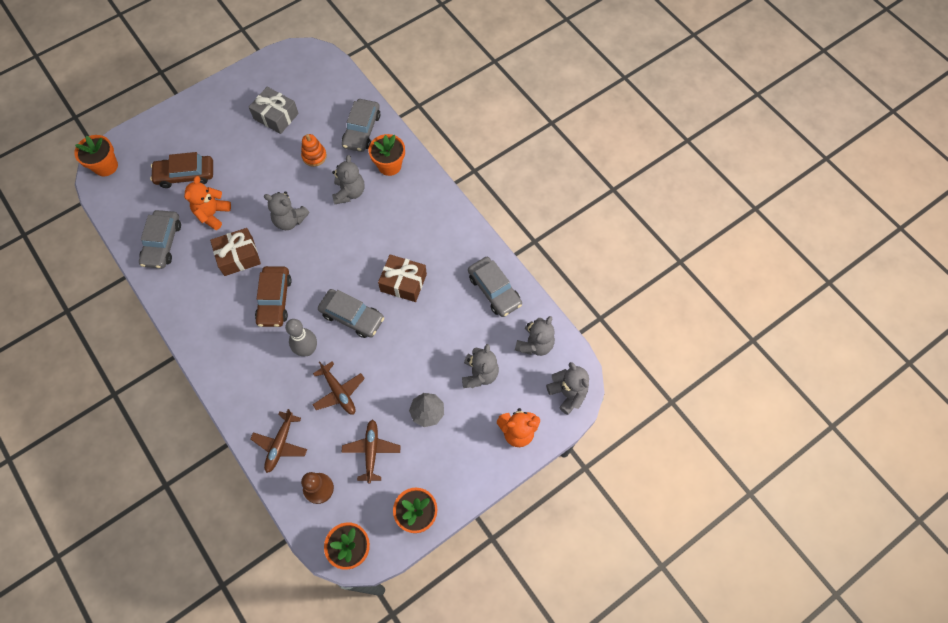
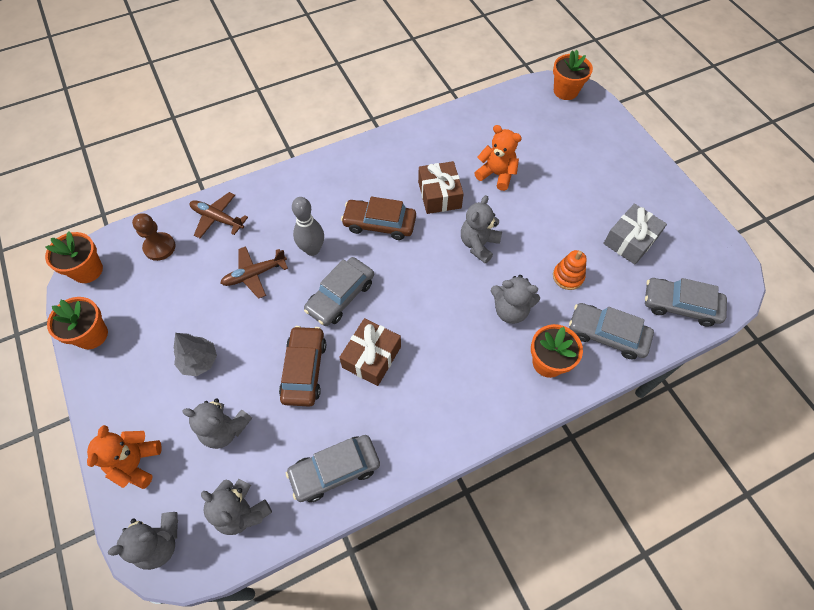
camera: 100 degrees right, 5 degrees down
(162, 243) = (467, 133): grey car -> grey car (680, 305)
(185, 175) = (550, 153): brown car -> brown car (304, 370)
(371, 451) = (177, 299): brown plane -> none

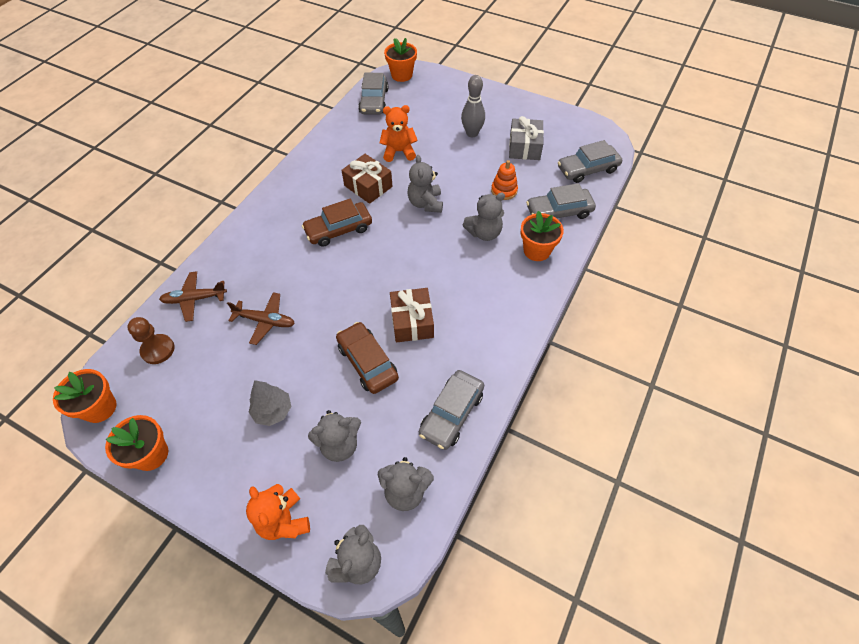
camera: 35 degrees left, 5 degrees down
(254, 274) = (265, 321): brown plane -> brown plane turned 105 degrees counterclockwise
(312, 249) = (299, 276): grey bowling pin -> grey bowling pin (472, 133)
(340, 296) = (351, 295): grey car -> grey car (374, 101)

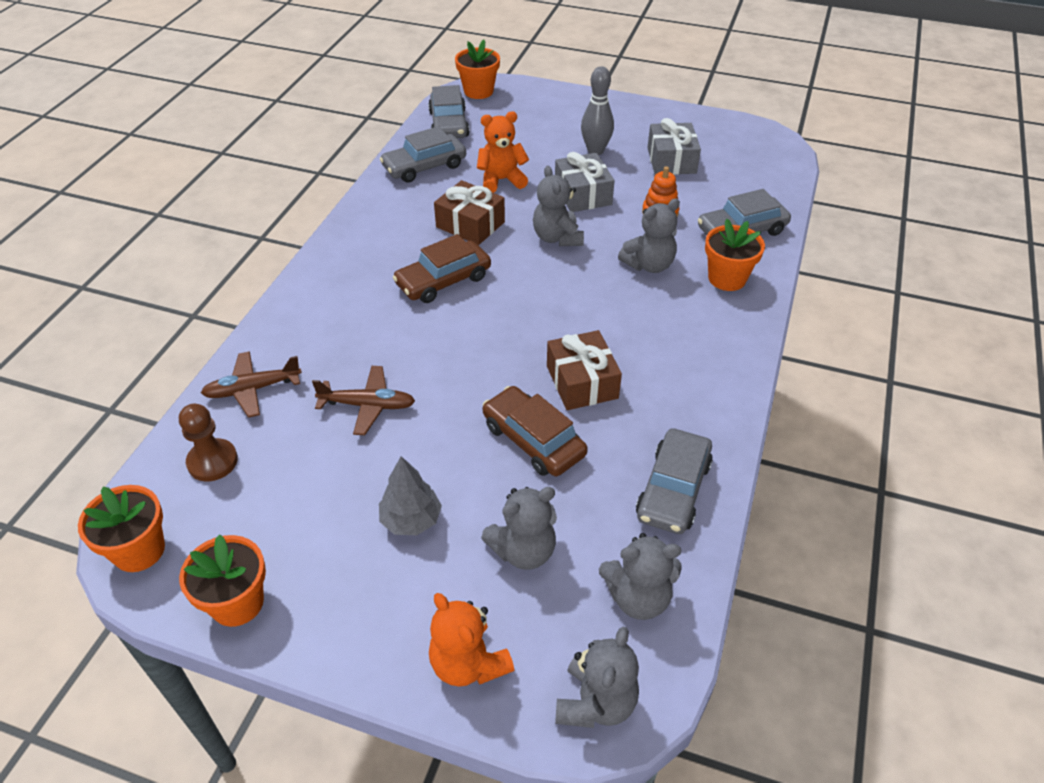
camera: 10 degrees left, 10 degrees down
(453, 169) = (583, 194): none -> grey gift
(587, 169) = (763, 178): grey car -> grey car (424, 166)

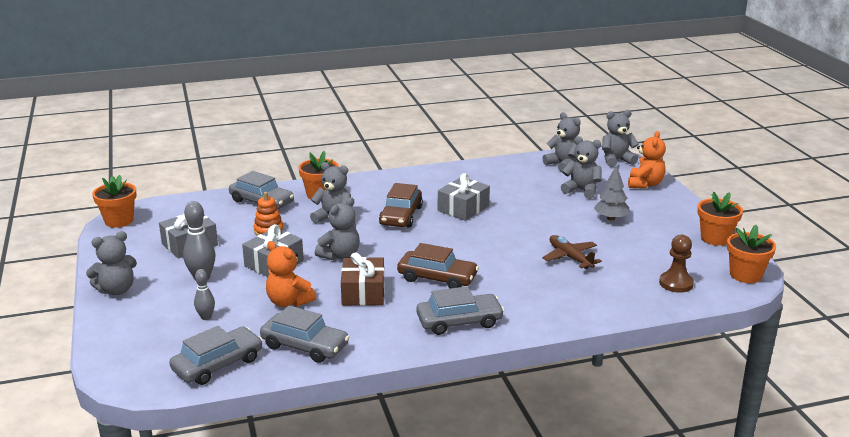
camera: 125 degrees left, 20 degrees down
(252, 389) = (618, 298): brown plane -> none
(478, 91) = (133, 374): orange flower pot -> orange flower pot (119, 221)
(524, 136) = (206, 317): none -> grey bowling pin
(533, 440) = (520, 208): brown car -> brown car (401, 216)
(582, 382) = (463, 208): brown gift -> grey gift
(616, 109) = (116, 290): none -> grey teddy bear
(673, 490) = (499, 171): grey car -> grey car (459, 321)

